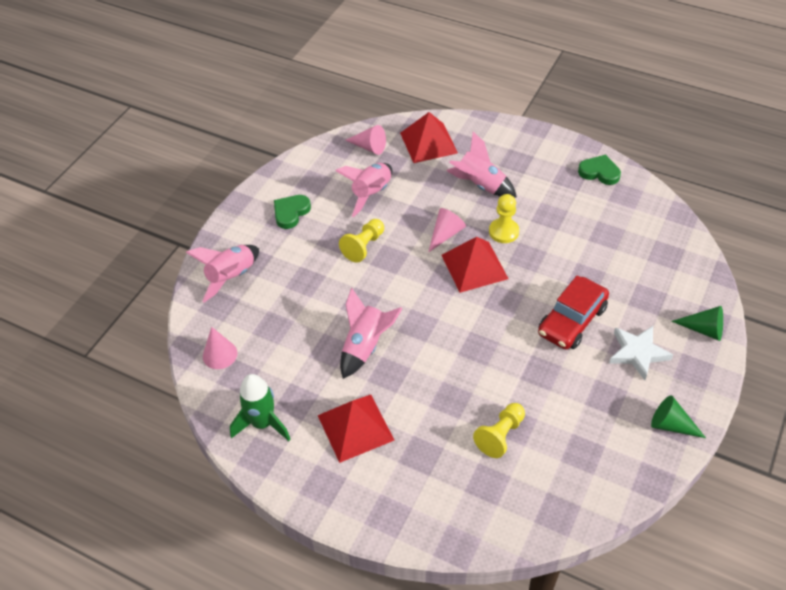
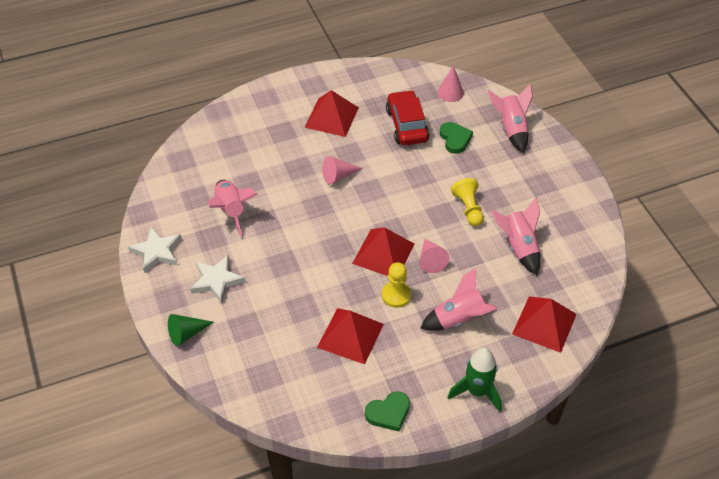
camera: 130 degrees right, 0 degrees up
(262, 423) = (379, 84): green rocket -> green rocket (477, 391)
(291, 212) = (545, 191): green heart -> green heart (455, 139)
(365, 346) = (382, 156): pink rocket -> pink rocket (231, 211)
(369, 147) = (577, 281): pink cone -> pink cone (338, 176)
(500, 435) = (250, 171): yellow pawn -> none
(571, 232) = (350, 335): none -> red pyramid
(572, 321) = (279, 268): red car -> red car (406, 125)
(671, 425) = (157, 251): green cone -> white star

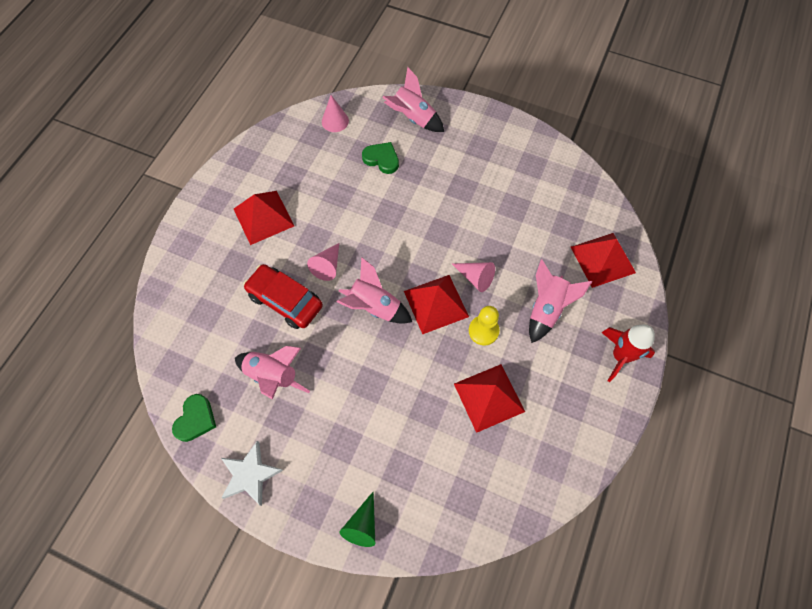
camera: 45 degrees left, 15 degrees up
(216, 281) = (333, 452): white star -> none
(388, 413) = (584, 435): green heart -> green heart (195, 419)
(406, 125) = (332, 176): red car -> red car (285, 301)
(468, 208) = (454, 210): yellow pawn -> none
(477, 391) = (620, 356): green rocket -> red rocket
(518, 247) = (522, 212): pink rocket -> pink rocket (374, 307)

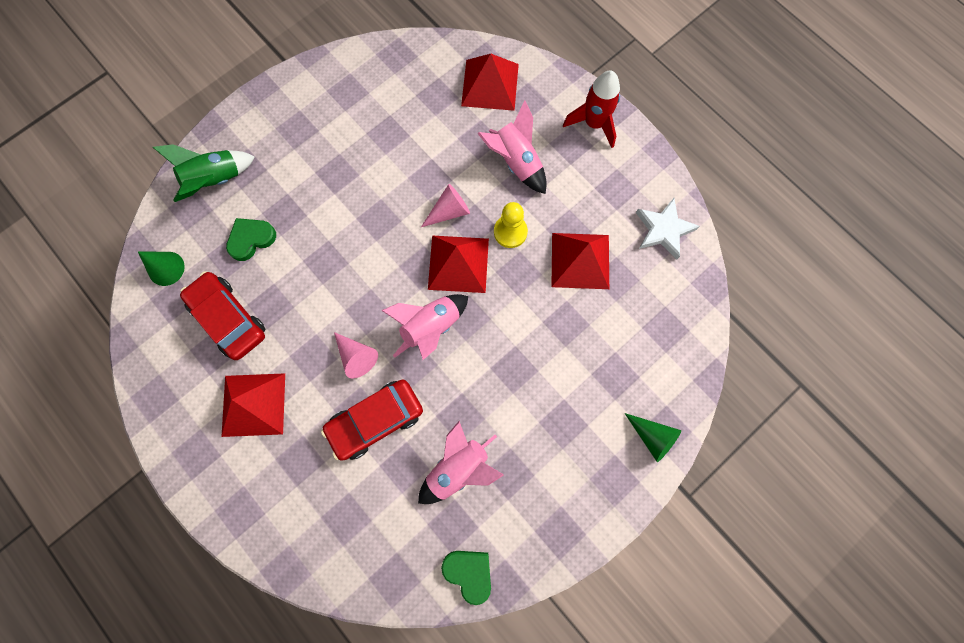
camera: 65 degrees left, 10 degrees up
(250, 475) = (556, 533): white star -> white star (663, 230)
(317, 173) = (228, 319): none -> red car
(335, 121) = (166, 268): pink cone -> green cone
(413, 118) = (215, 181): pink rocket -> green rocket

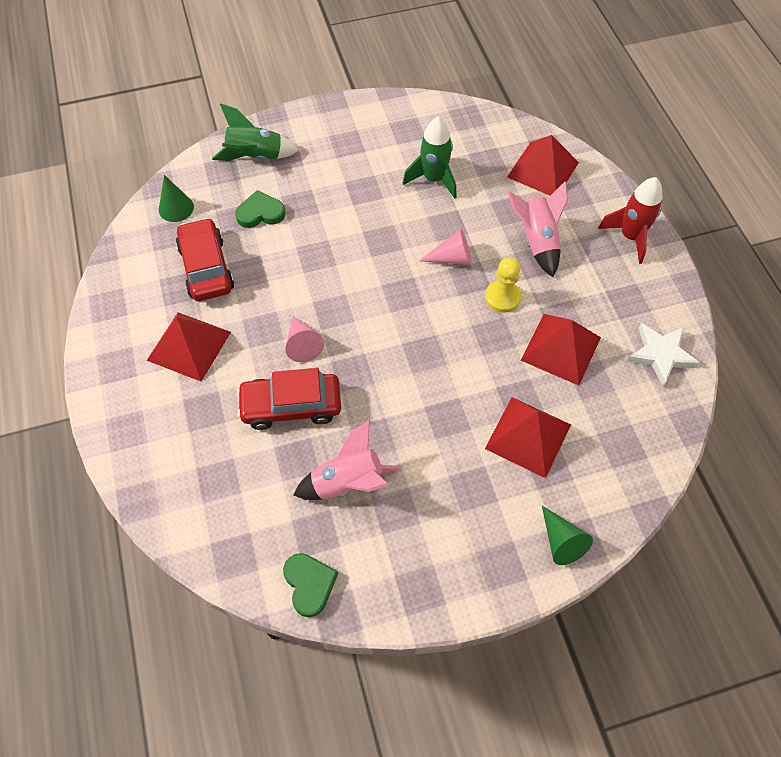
camera: 25 degrees right, 15 degrees down
(396, 135) = (433, 179): none -> green rocket
(431, 327) = (385, 348): pink rocket -> none
(458, 264) = (438, 305): red pyramid -> red pyramid (528, 436)

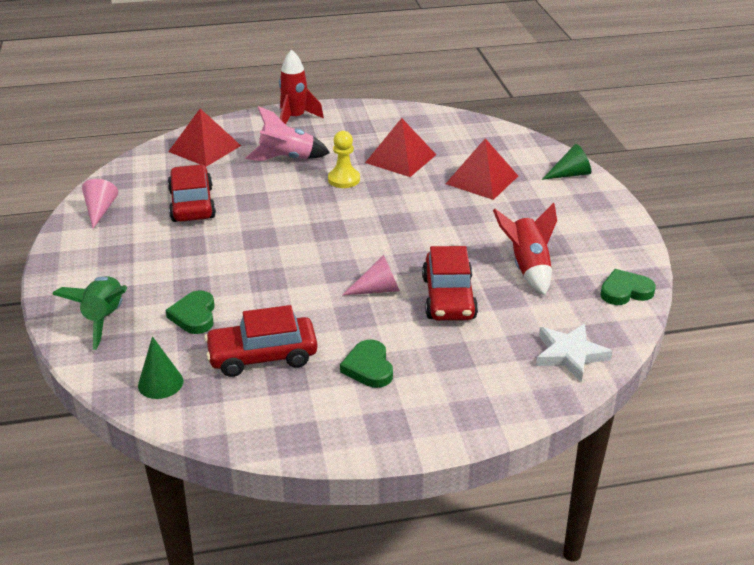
camera: 85 degrees left, 25 degrees down
(189, 346) = (368, 367): red pyramid -> green heart
(348, 482) = (527, 268): pink rocket -> red rocket
(433, 179) = (192, 204): green rocket -> red car
(452, 258) = (293, 201): pink cone -> pink cone (100, 210)
(660, 355) = (411, 120): white star -> white star (570, 354)

